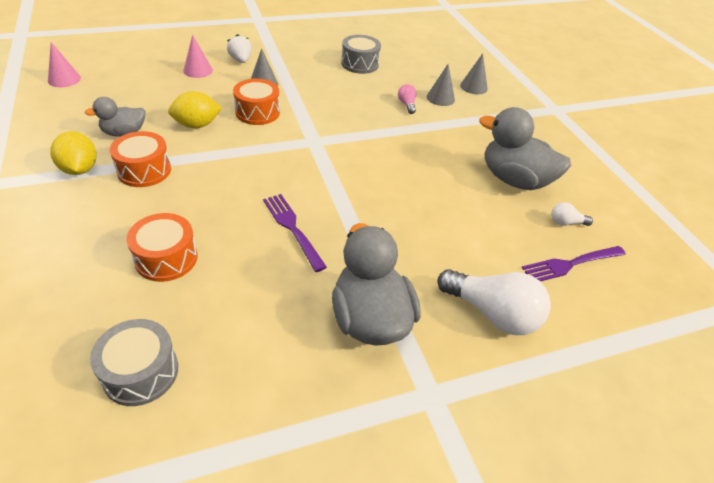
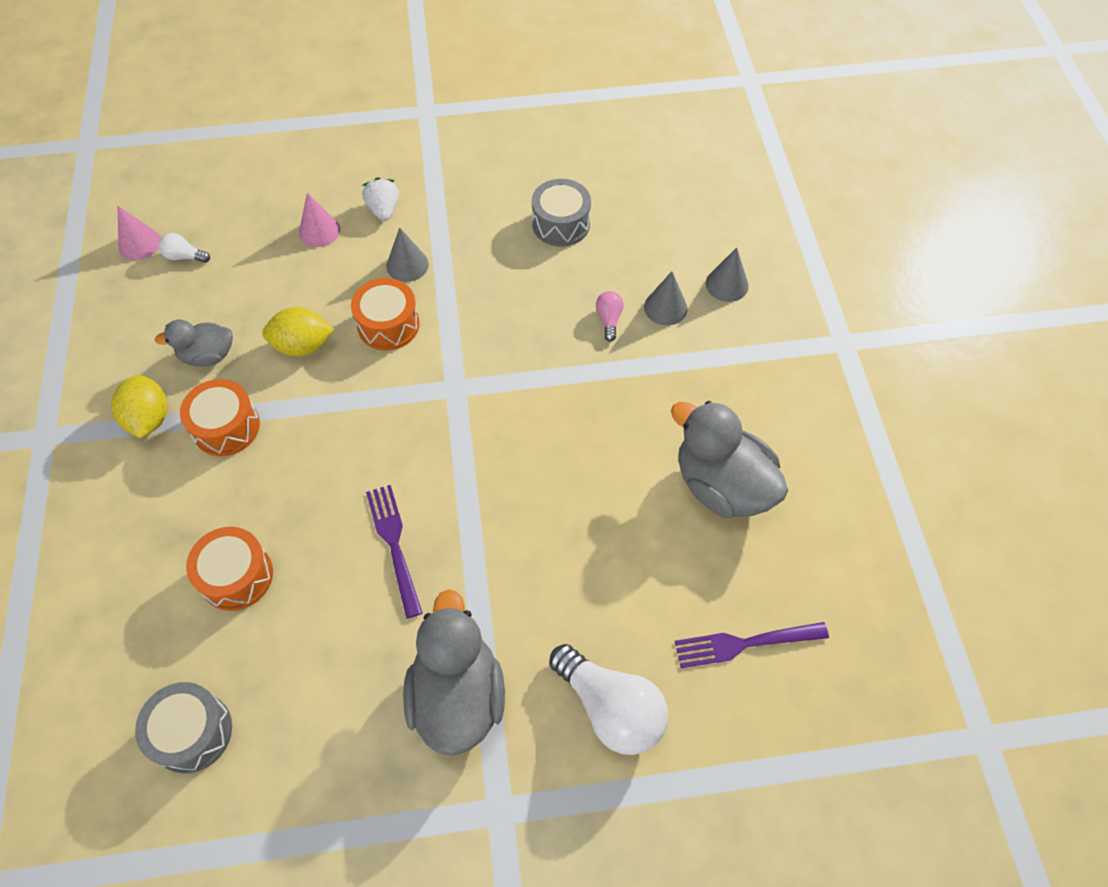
camera: 15 degrees right, 15 degrees up
(566, 222) = (767, 572): white light bulb -> white light bulb (184, 256)

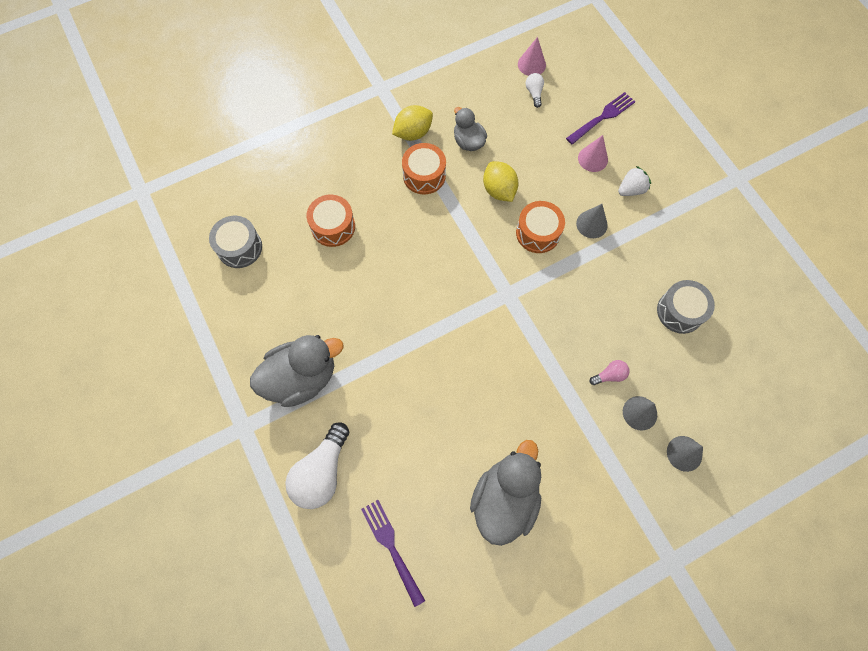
camera: 70 degrees right, 10 degrees up
(395, 545) = (382, 303): purple fork -> purple fork (602, 118)

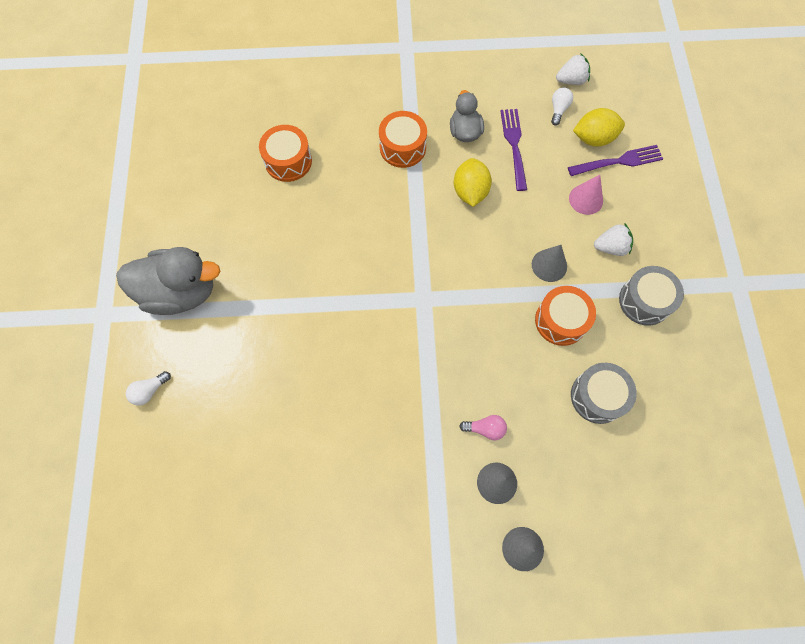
camera: 25 degrees right, 0 degrees up
(239, 247) = (192, 145): grey drum -> grey drum (644, 301)
(321, 472) = (150, 391): white light bulb -> white light bulb, size x0.47
(392, 548) = (174, 498): purple fork -> purple fork (514, 146)
(413, 133) = (414, 102): yellow lemon -> yellow lemon (593, 138)
(504, 499) = (309, 503): grey duck -> none
(531, 64) = (571, 80): pink cone -> white strawberry
(538, 233) = (487, 251): orange drum -> orange drum (560, 321)

